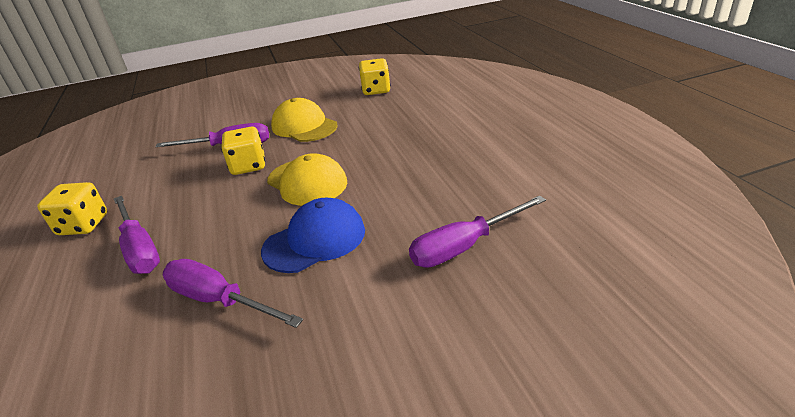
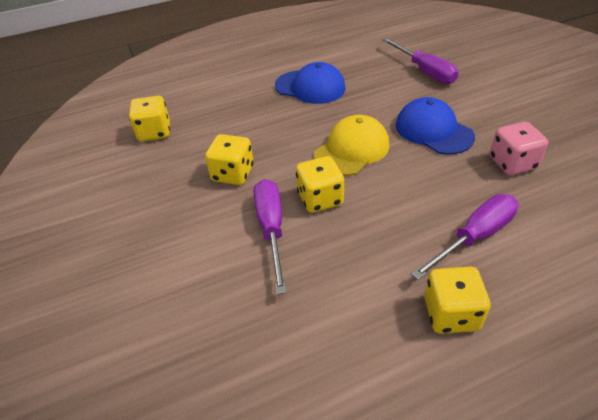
camera: 95 degrees left, 10 degrees up
(219, 300) = (512, 163): purple screwdriver -> pink dice
(304, 126) = (233, 174): yellow cap -> yellow dice
(435, 155) = (310, 87): none -> blue cap

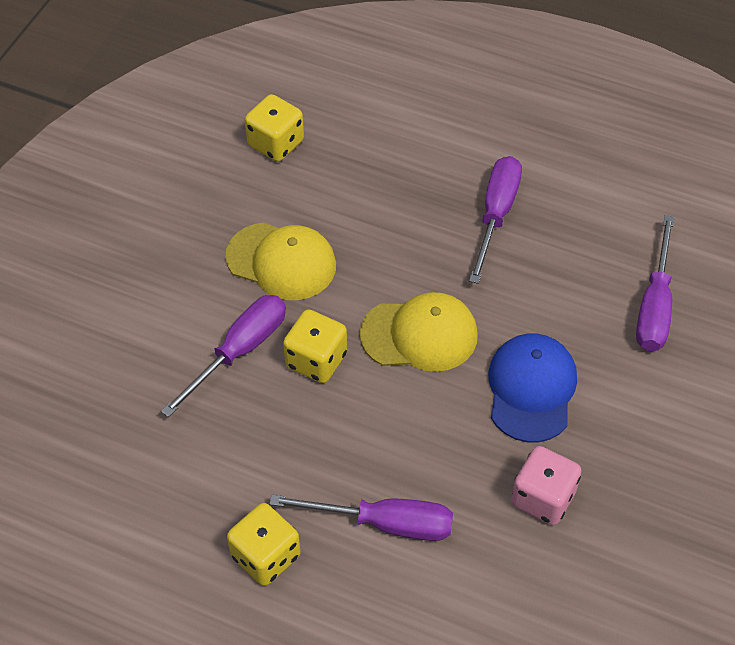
camera: 45 degrees right, 10 degrees up
(233, 174) = (281, 261): yellow dice -> yellow cap
(310, 87) = (496, 214): blue cap -> purple screwdriver

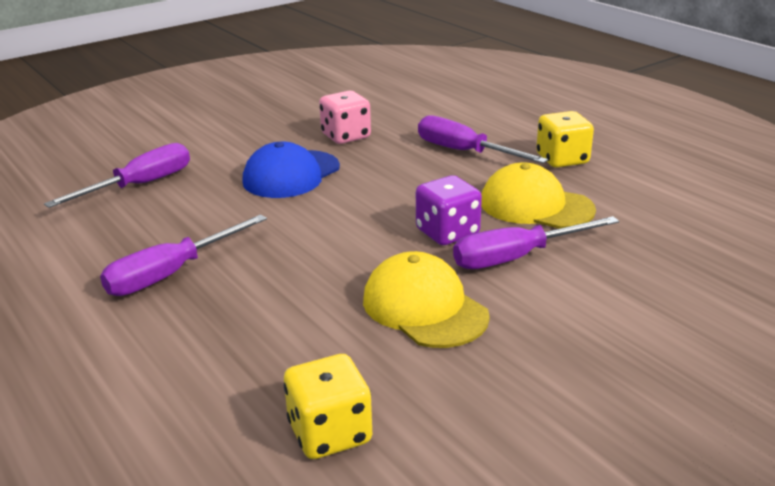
camera: 150 degrees left, 25 degrees down
(316, 360) = (447, 233): yellow dice -> purple dice
(419, 335) = (341, 222): yellow cap -> yellow cap (536, 206)

